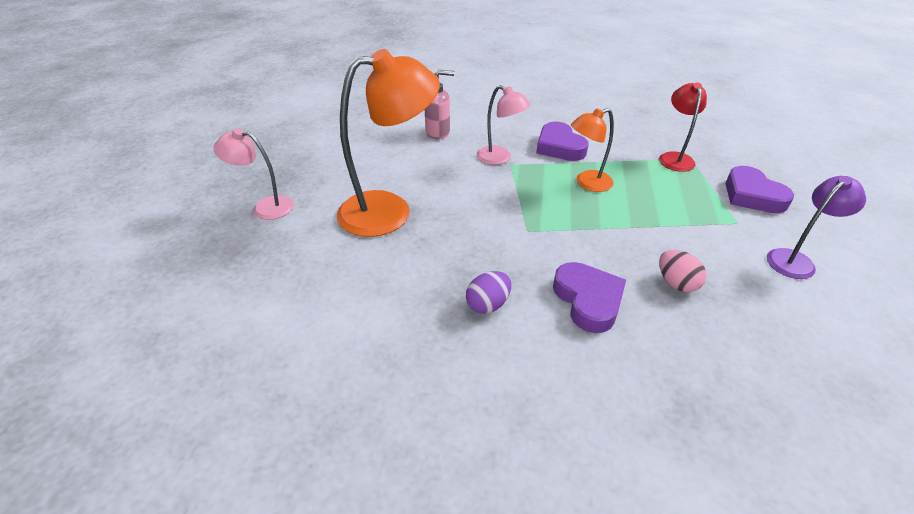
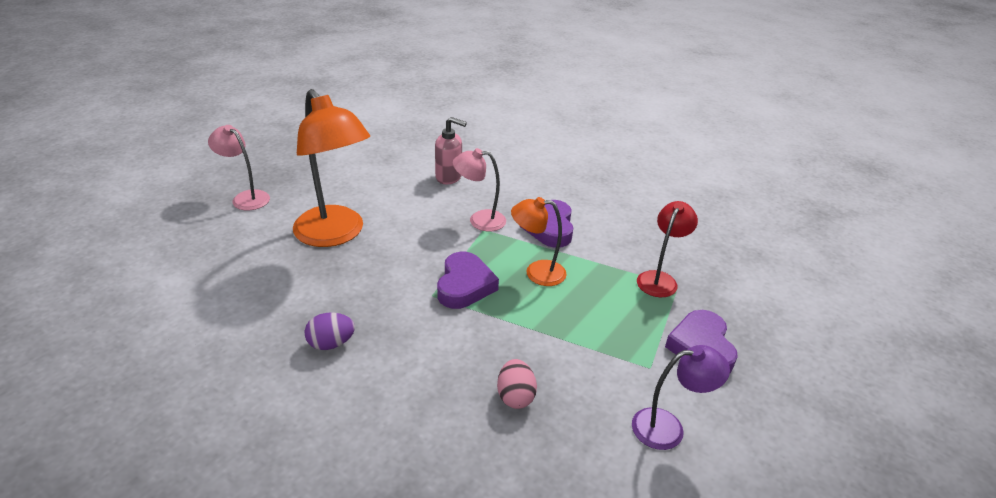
camera: 25 degrees right, 5 degrees down
(390, 211) = (335, 235): orange lamp -> orange lamp turned 45 degrees clockwise
(500, 158) = (479, 220): pink lamp -> pink lamp turned 120 degrees clockwise
(588, 300) = (417, 376): purple heart -> purple heart (464, 285)

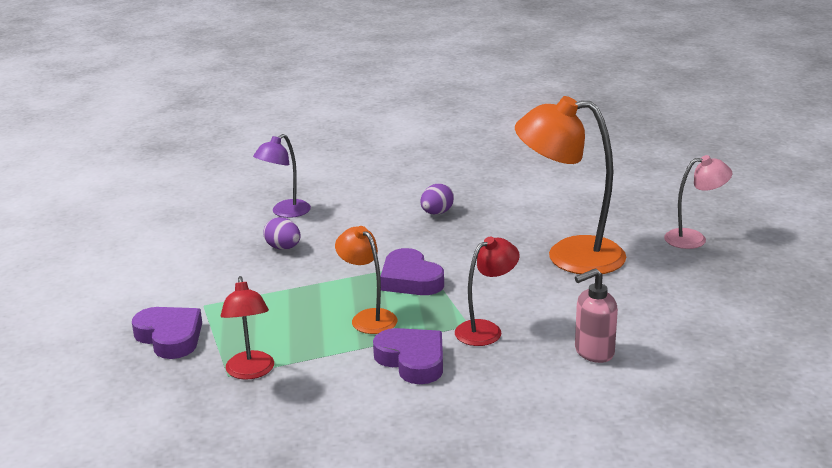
camera: 140 degrees right, 10 degrees down
(479, 220) = (486, 330): pink lamp -> red lamp
(515, 396) = (283, 248): pink egg -> purple egg
(537, 272) = (368, 317): orange lamp -> orange lamp turned 90 degrees counterclockwise
(668, 427) = (164, 281): purple lamp -> purple lamp (285, 212)

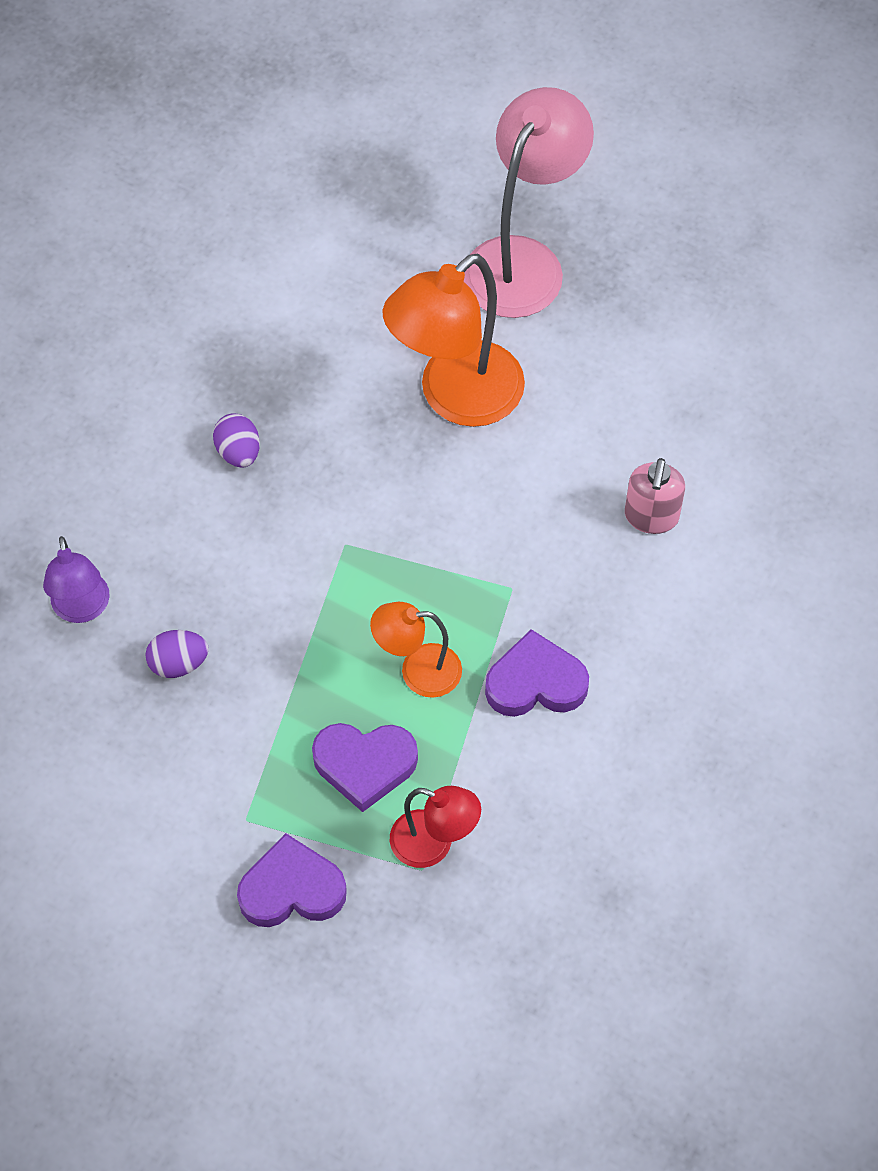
camera: 55 degrees left, 35 degrees up
(410, 279) = (372, 581): purple heart -> purple heart (365, 765)
(486, 330) = (534, 579): red lamp -> none
(694, 238) = (523, 260): pink lamp -> pink lamp, size x1.83

